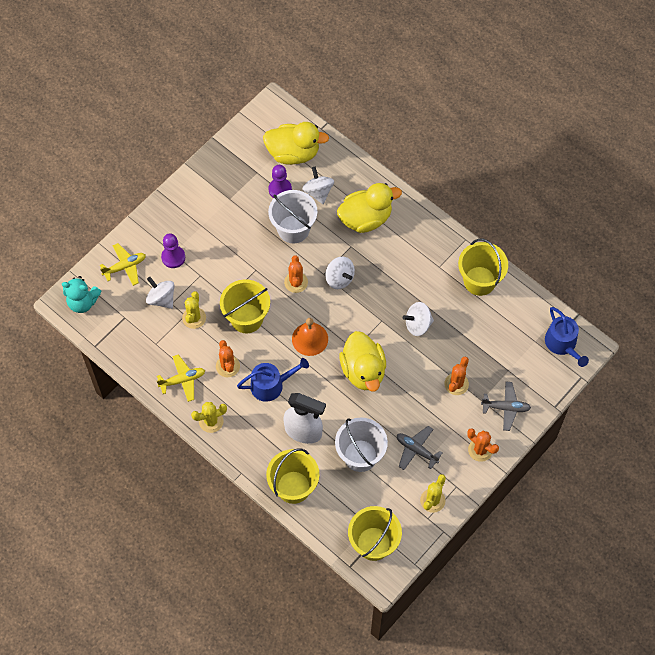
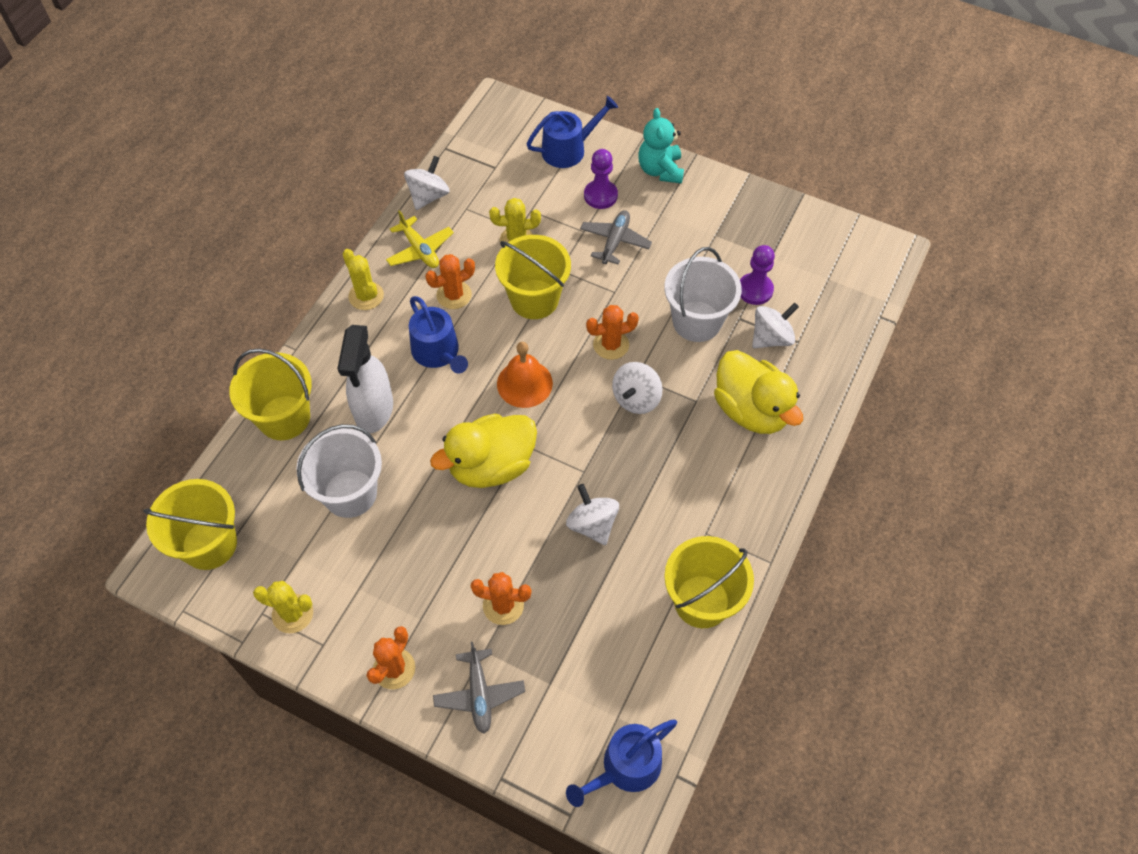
camera: 75 degrees right, 5 degrees down
(83, 302) = (504, 121): turquoise teddy bear -> turquoise teddy bear (660, 170)
(125, 267) = (568, 149): yellow plane -> blue watering can
(161, 299) = (534, 198): white spinning top -> white spinning top (428, 196)
(293, 153) = (822, 292): yellow duck -> none
(416, 450) = (374, 571): grey plane -> grey plane (615, 241)

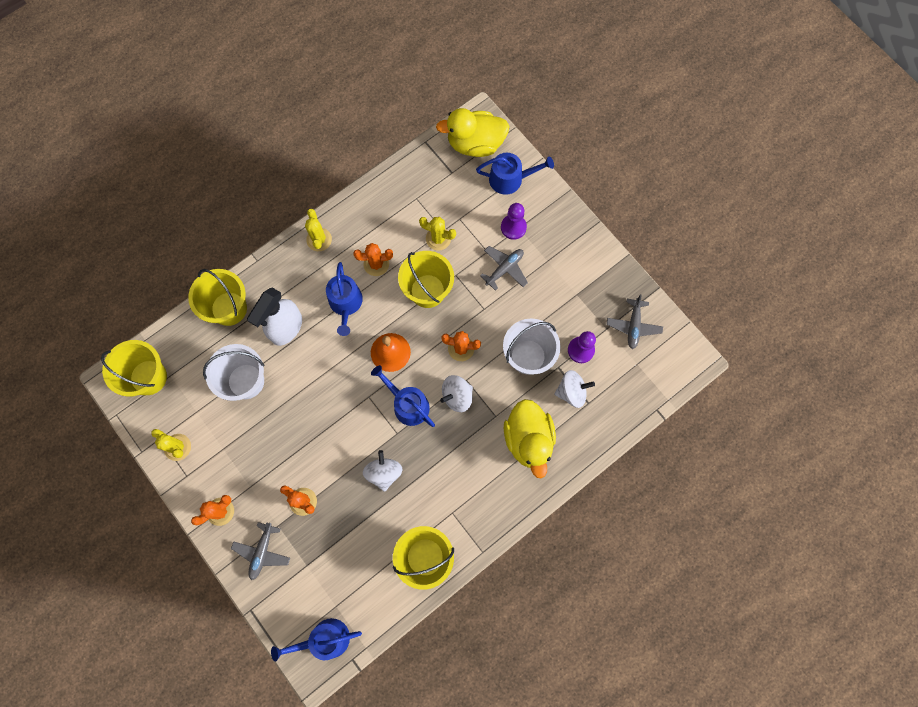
camera: 25 degrees right, 15 degrees up
(420, 250) = (370, 218): yellow plane -> none
(428, 196) = (395, 177): white spinning top -> none
(491, 465) = (341, 402): yellow duck -> yellow duck (475, 144)
(579, 433) = (407, 404): none -> blue watering can
(660, 170) = (566, 224): turquoise teddy bear -> none
(799, 242) = (633, 326): none -> grey plane

